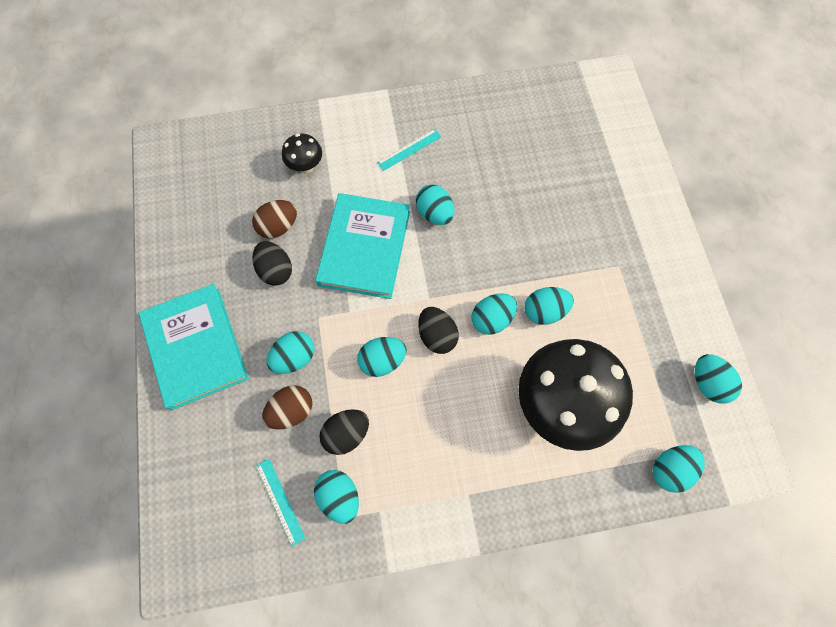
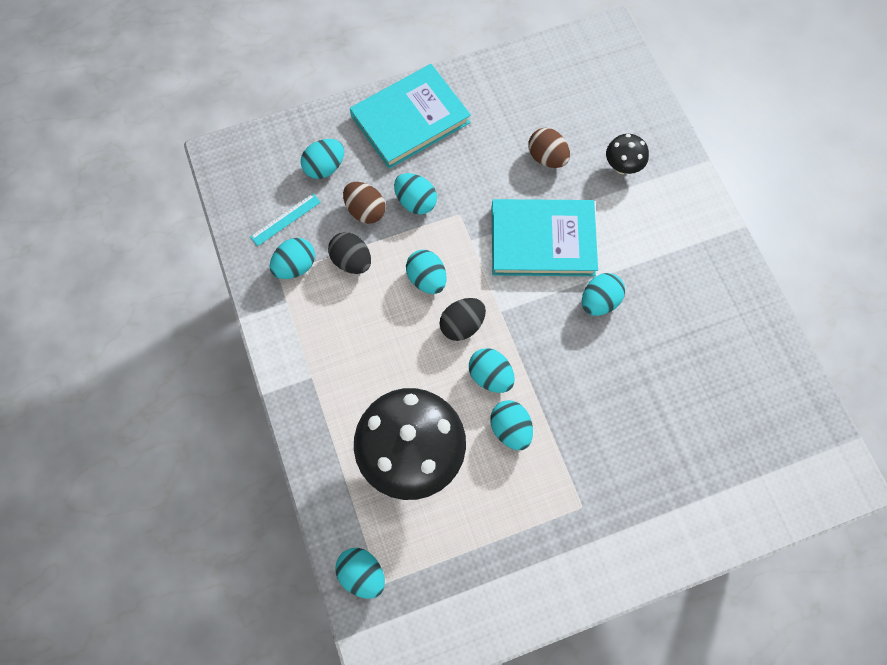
camera: 80 degrees right, 0 degrees up
(276, 270) = (500, 166): black egg -> none
(409, 149) = (672, 263): turquoise ruler -> none
(707, 383) = (462, 614): turquoise egg -> turquoise egg (325, 167)

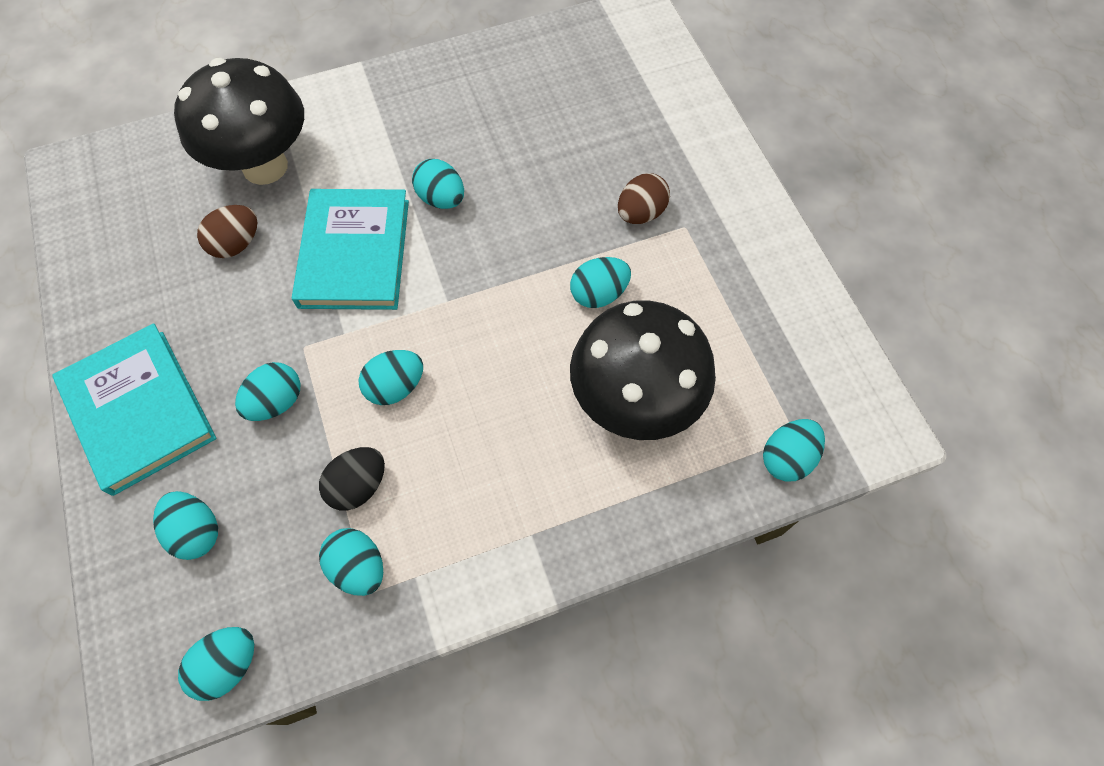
camera: 90 degrees left, 5 degrees down
(285, 219) = (277, 587): turquoise ruler -> none
(365, 210) = (280, 469): brown egg -> brown egg (640, 213)
(462, 325) = (463, 345): black egg -> none
(490, 376) = (532, 314): turquoise egg -> turquoise egg (228, 665)
(622, 167) = (265, 166): black mushroom -> black mushroom, size x2.23

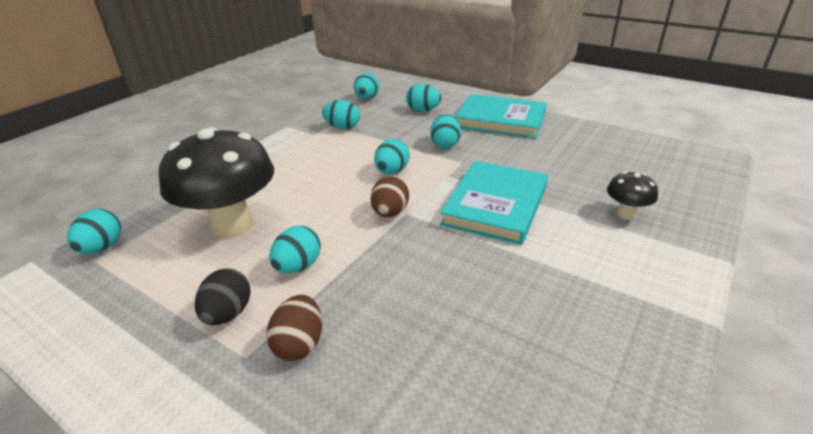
camera: 145 degrees right, 30 degrees down
(236, 244) = (566, 177): brown egg -> brown egg (390, 213)
(265, 166) = (625, 214): black mushroom -> black mushroom, size x0.45
(354, 253) = (495, 205): turquoise book -> turquoise book turned 60 degrees clockwise
(358, 486) = (370, 142): black egg -> black egg (228, 314)
(441, 198) = (483, 261): turquoise egg -> none

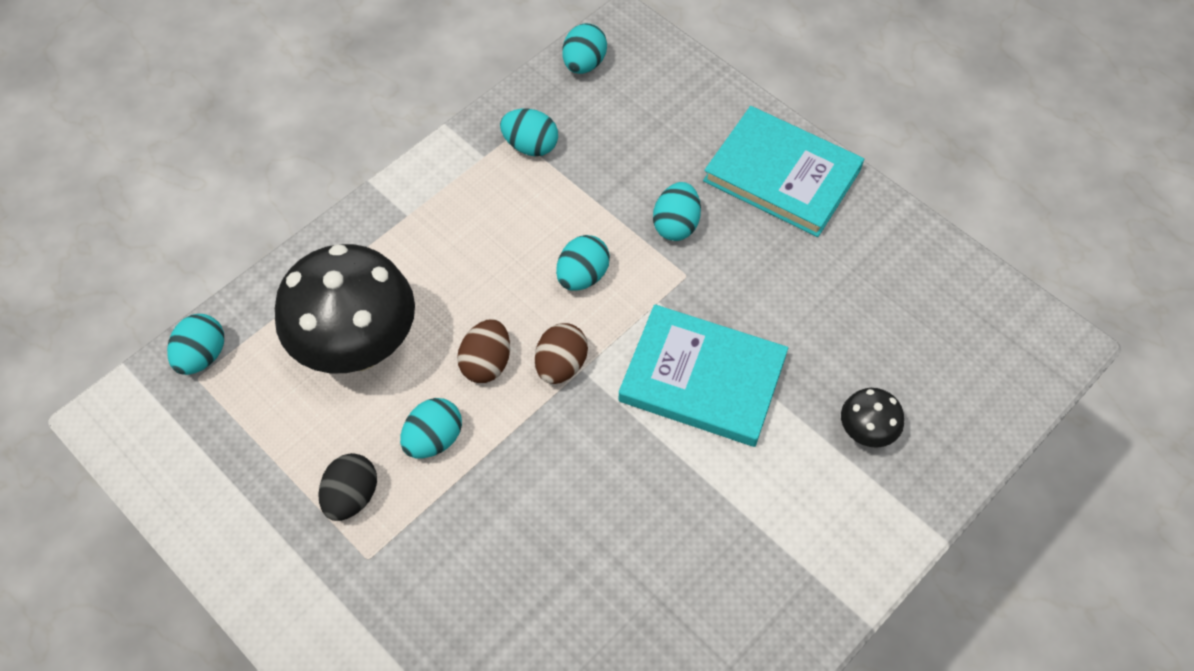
camera: 10 degrees right, 25 degrees up
(299, 344) = (424, 555): brown egg -> brown egg (486, 363)
(423, 110) = (667, 121): turquoise egg -> none
(495, 205) = (702, 379): turquoise book -> turquoise book turned 75 degrees clockwise

